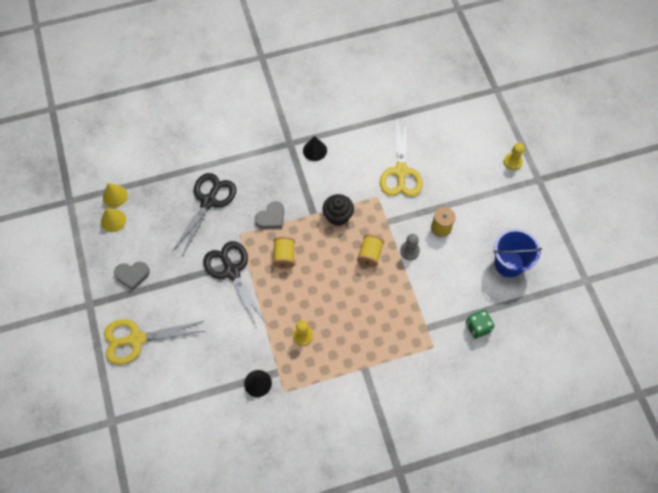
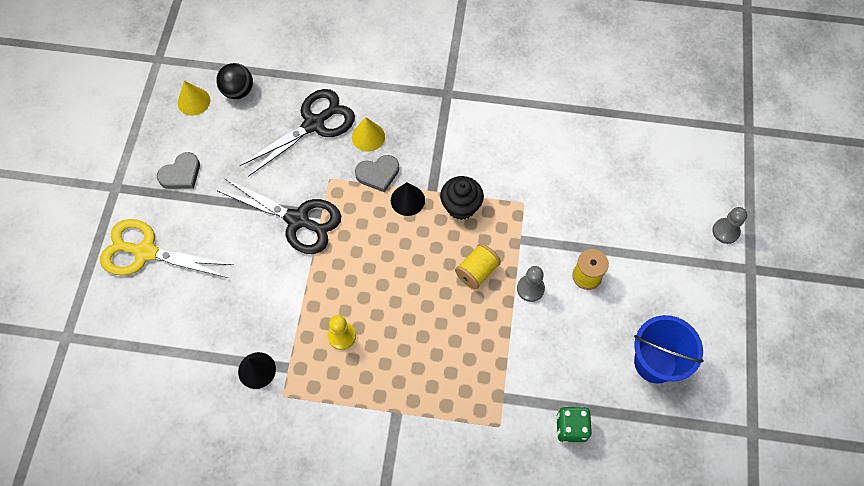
camera: 25 degrees right, 0 degrees up
(115, 196) = (211, 74): yellow cone -> yellow cone (368, 137)
(132, 275) = (181, 174): grey heart -> grey heart turned 60 degrees counterclockwise
(142, 200) = (238, 91): none -> black ball
(232, 272) = (297, 220): black scissors -> black scissors turned 120 degrees clockwise
(284, 256) = (369, 228): yellow spool -> none
(315, 150) = (473, 114): black cone -> black cone (407, 200)
(401, 171) = (569, 183): yellow scissors -> none
(512, 162) = (725, 231): yellow pawn -> grey pawn

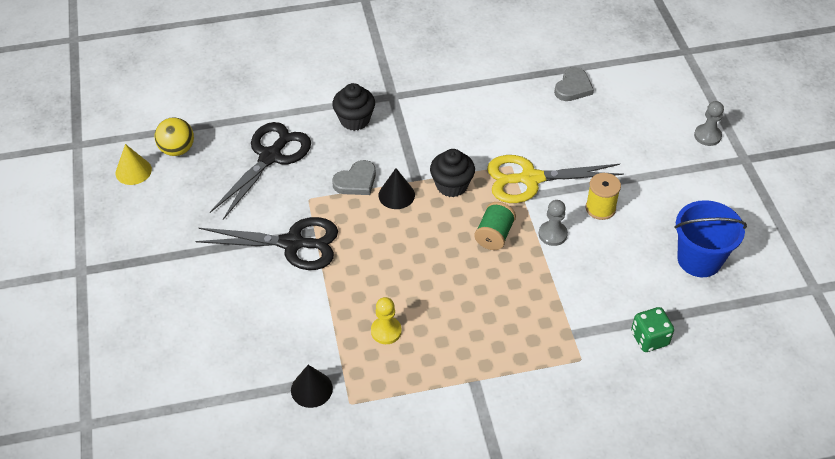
camera: 20 degrees left, 15 degrees down
(146, 252) = (141, 319): yellow scissors -> yellow scissors (531, 179)
(181, 174) = (148, 238): grey heart -> grey heart (573, 87)
(238, 91) = (177, 150): black ball -> yellow ball
(368, 137) = (331, 152): yellow cone -> none
(403, 108) = (354, 120): none -> black cupcake
(477, 271) = (494, 235): yellow spool -> green spool

